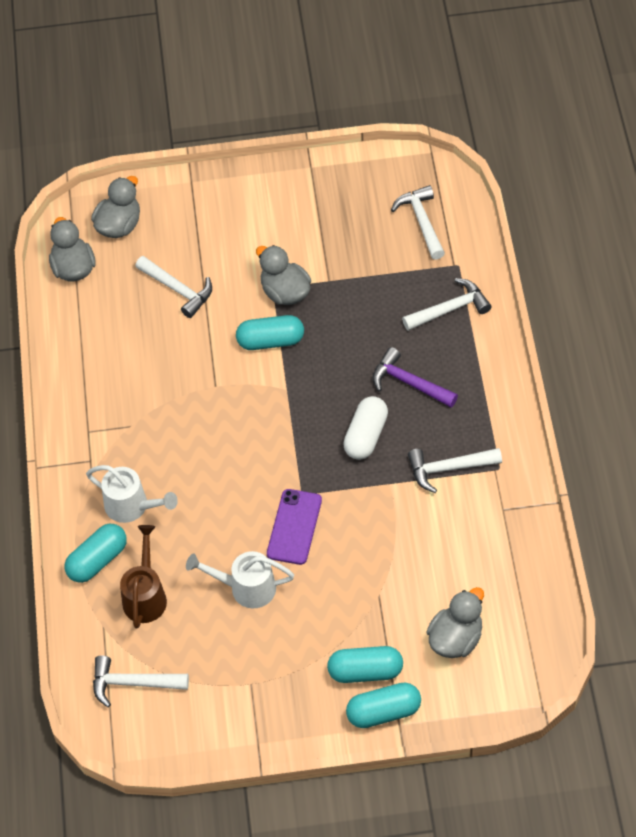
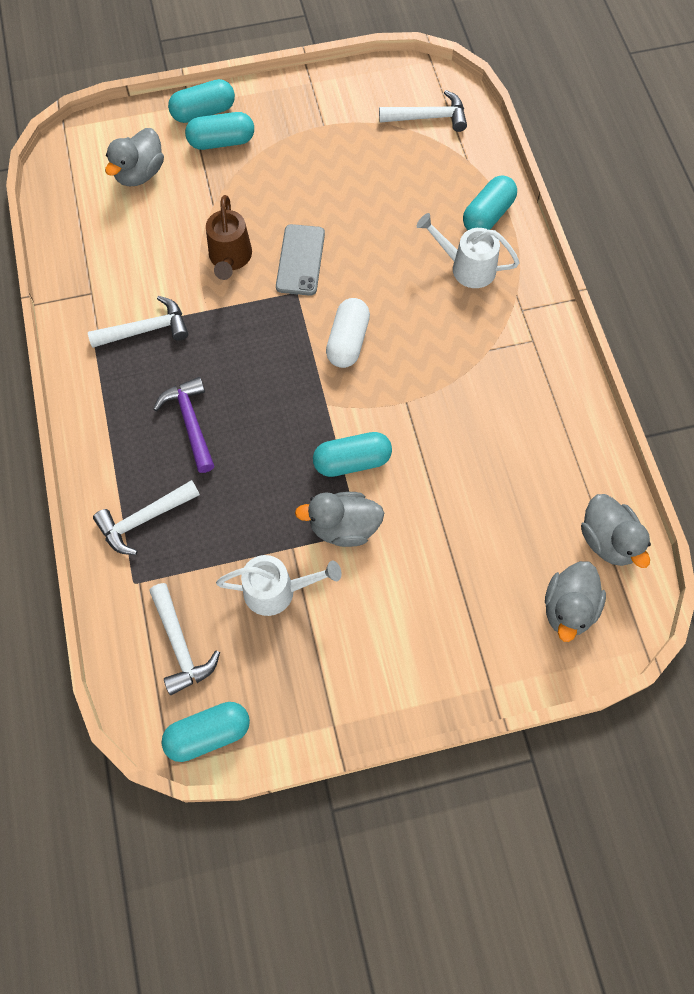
camera: 170 degrees right, 10 degrees up
(145, 595) = (434, 188): brown watering can -> brown watering can (230, 259)
(178, 290) = (473, 520): white hammer -> none
(246, 588) = (340, 202): white watering can -> white watering can (277, 591)
(285, 292) = (344, 527): grey duck -> grey duck turned 135 degrees clockwise
(294, 527) = (300, 260): purple phone -> grey phone
(366, 436) = (235, 358): white capsule -> white capsule (348, 341)
(402, 167) = (208, 734): none -> turquoise capsule
(409, 383) = (190, 422): purple hammer -> purple hammer turned 135 degrees counterclockwise

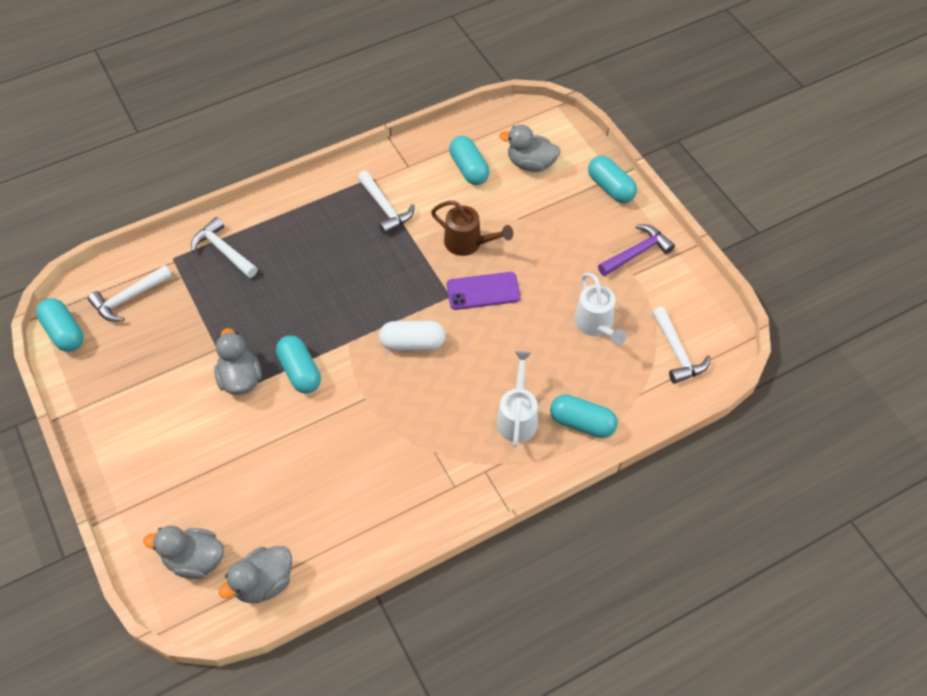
camera: 75 degrees right, 10 degrees down
(190, 422) = (311, 257): purple hammer -> purple hammer (637, 253)
(221, 142) = (584, 208): turquoise capsule -> turquoise capsule (469, 169)
(230, 259) = (468, 243): brown watering can -> brown watering can turned 135 degrees counterclockwise
(277, 591) = (179, 347): white watering can -> white watering can (596, 325)
(300, 260) = (483, 291): grey phone -> purple phone

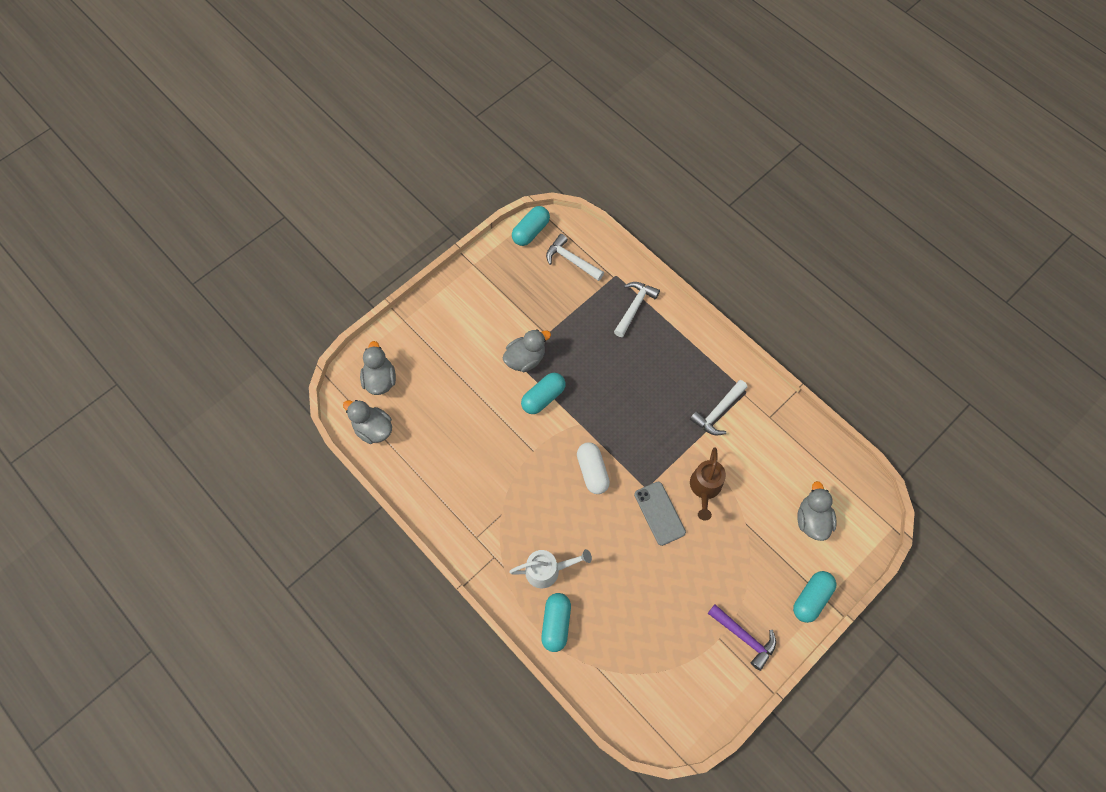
camera: 75 degrees right, 10 degrees up
(469, 169) = (785, 468): turquoise capsule -> none
(483, 291) = (659, 513): purple phone -> grey phone
(596, 325) = (654, 616): white watering can -> none
(677, 352) = (648, 693): white hammer -> none

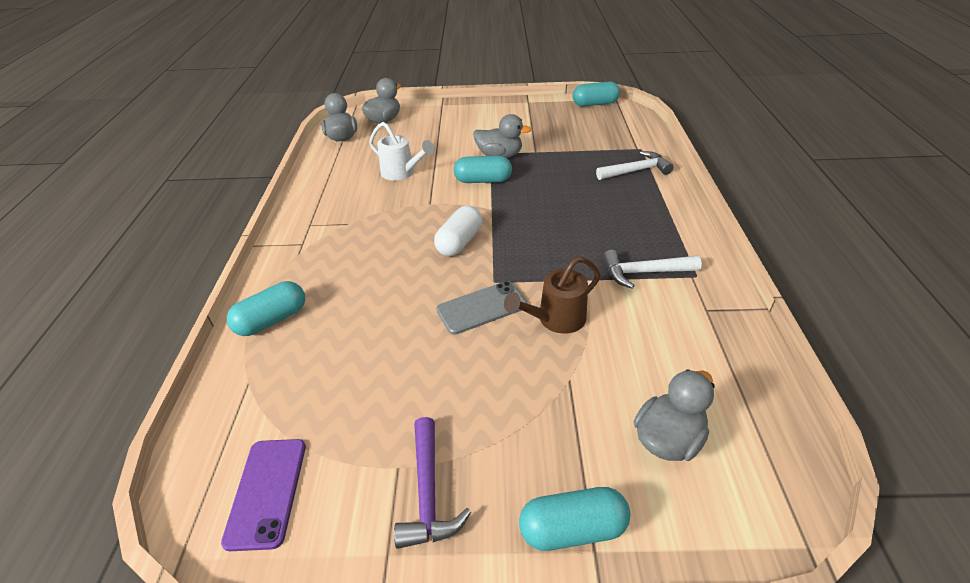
camera: 45 degrees right, 25 degrees down
(548, 570) = (325, 279): white watering can -> white watering can (402, 173)
(571, 260) = (610, 127): white hammer -> none
(659, 513) = (482, 307): grey phone -> grey phone turned 45 degrees clockwise
(679, 702) = (267, 492): none -> purple phone

